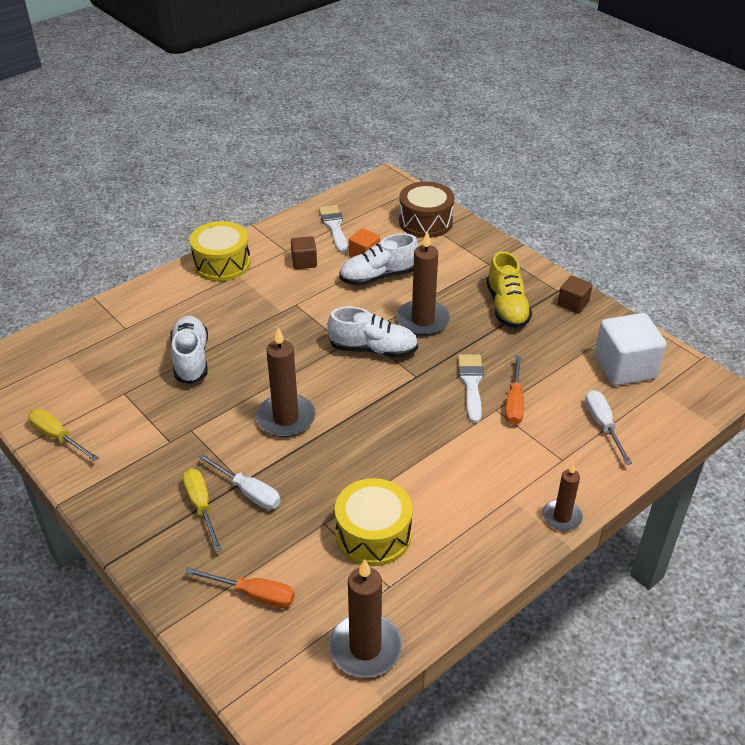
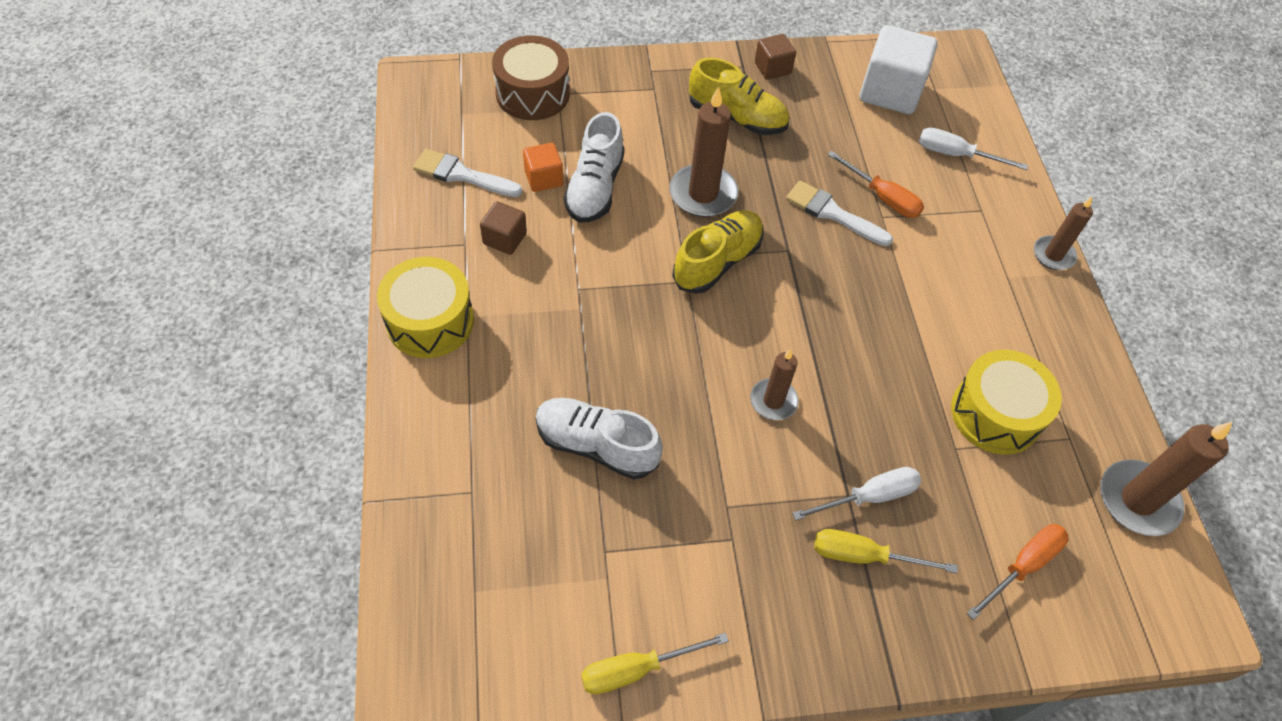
camera: 60 degrees left, 15 degrees up
(286, 418) = (773, 401): brown candle -> brown candle, size x0.61
(373, 349) = (717, 261): white shoe -> yellow shoe

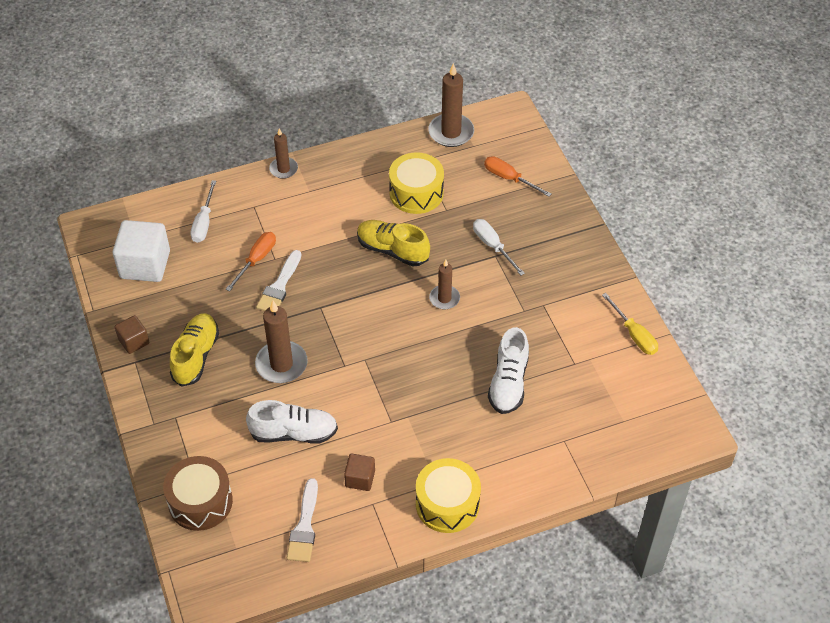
camera: 100 degrees left, 5 degrees down
(543, 178) = (293, 469): orange cube -> none
(717, 261) = (342, 345): yellow shoe -> yellow shoe (392, 250)
(864, 556) = (530, 245): yellow screwdriver -> none

